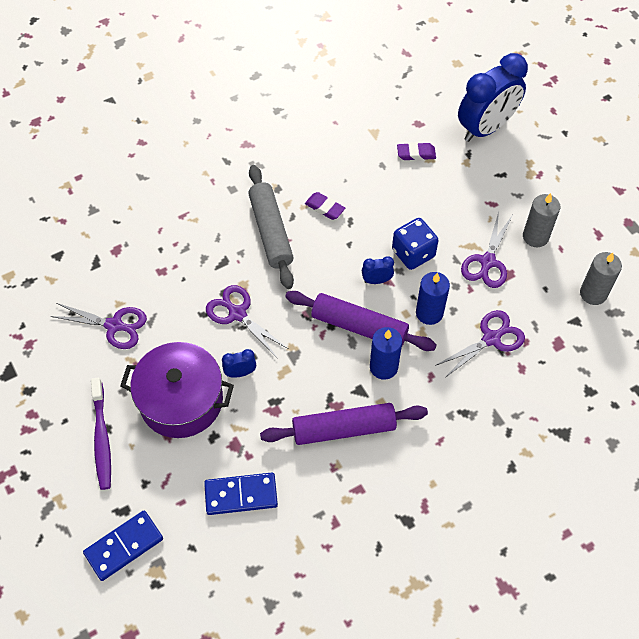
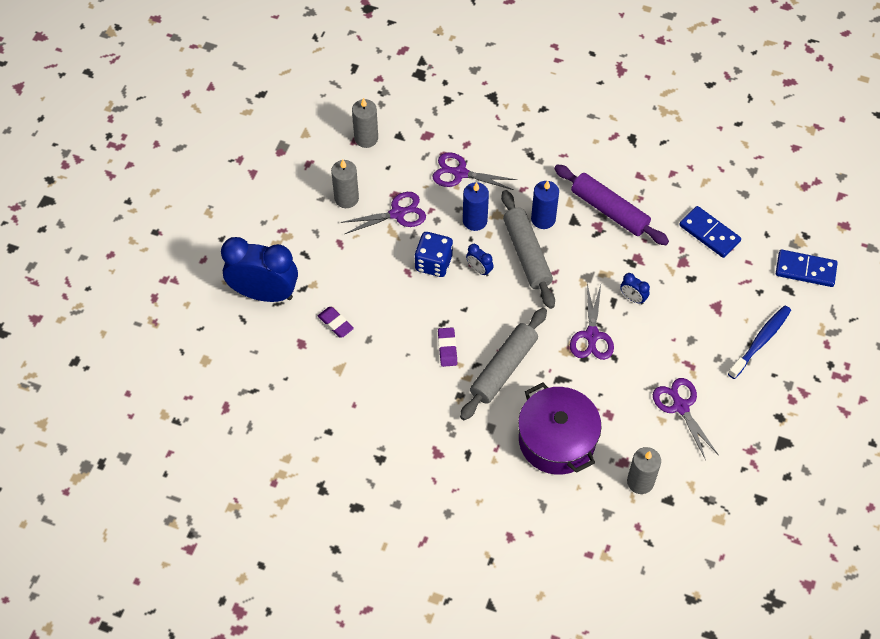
camera: 130 degrees left, 0 degrees up
(90, 248) = (640, 482): none -> grey candle
(102, 438) = (760, 341): purple toothbrush -> blue toothbrush
(181, 400) = (687, 317): purple pot -> purple pot (557, 440)
(359, 326) = (527, 254): purple rolling pin -> grey rolling pin

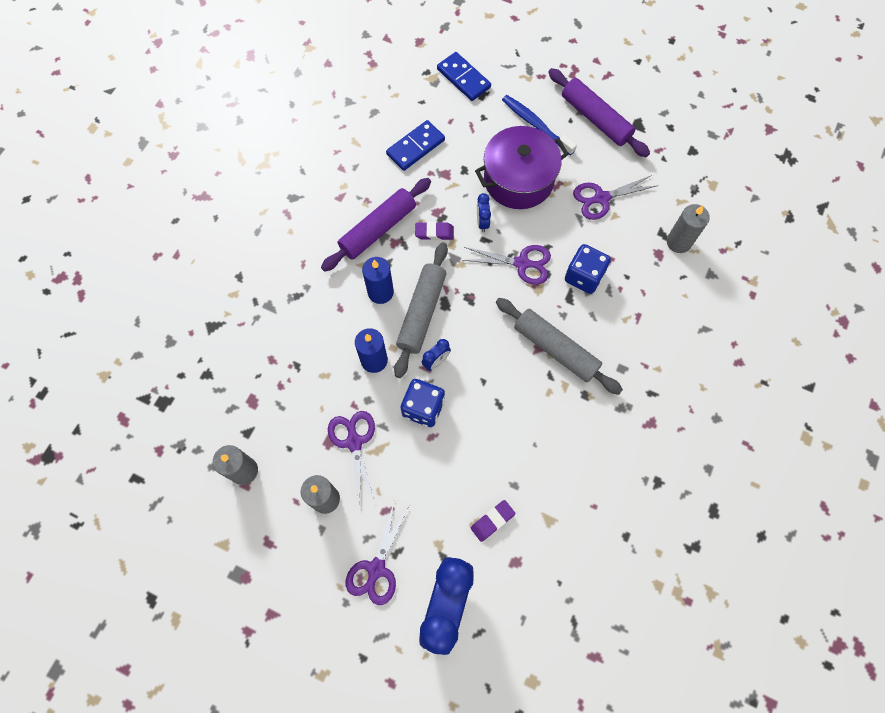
camera: 85 degrees left, 10 degrees up
(447, 348) = (530, 402): purple eraser -> purple eraser (434, 233)
(460, 173) = (309, 370): purple scissors -> purple scissors (376, 569)
(527, 254) = (422, 312): grey rolling pin -> grey rolling pin turned 60 degrees counterclockwise
(557, 440) = (636, 308): purple pot -> purple pot (518, 179)
(585, 391) = (584, 276): none -> blue dice
(632, 298) = (482, 222): blue clock -> blue clock turned 135 degrees clockwise
(781, 399) = (595, 119): none -> purple rolling pin
(805, 270) = (463, 78): blue domino -> blue domino turned 60 degrees counterclockwise

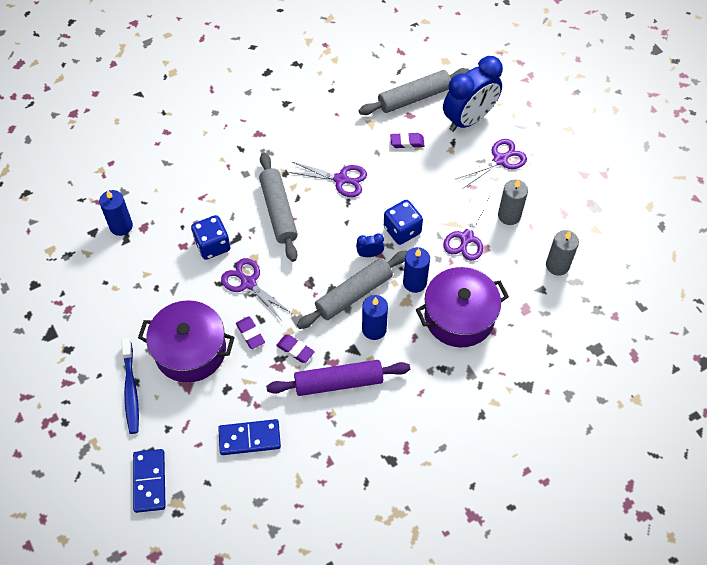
camera: 145 degrees left, 10 degrees down
(311, 352) = (459, 317): none -> purple pot
(482, 222) = (250, 334): blue clock -> purple eraser
(528, 592) = (414, 98): none -> grey rolling pin
(595, 119) = (78, 362): purple rolling pin -> none
(601, 198) = (142, 293): purple scissors -> purple scissors (341, 179)
(678, 242) = (121, 226): grey candle -> blue candle

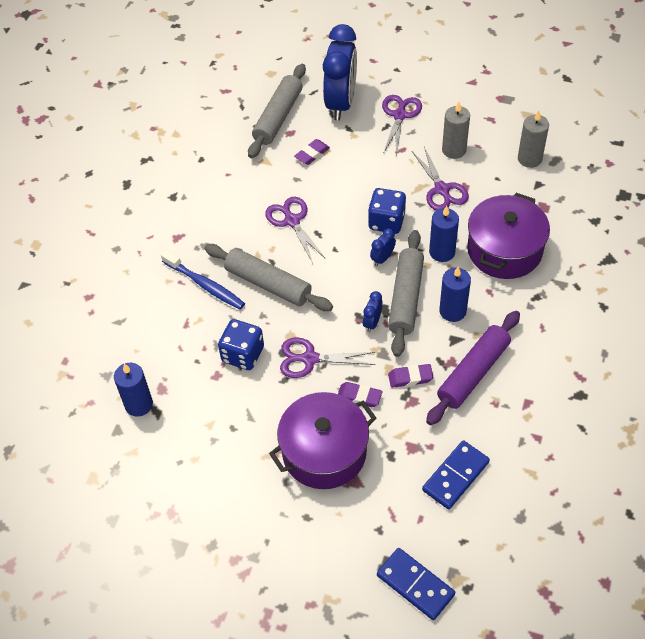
camera: 40 degrees left, 5 degrees down
(131, 390) = (310, 528): blue toothbrush -> blue toothbrush (205, 285)
(313, 292) = (372, 322): none -> blue clock
(341, 179) = (292, 220): purple scissors -> purple scissors turned 90 degrees counterclockwise

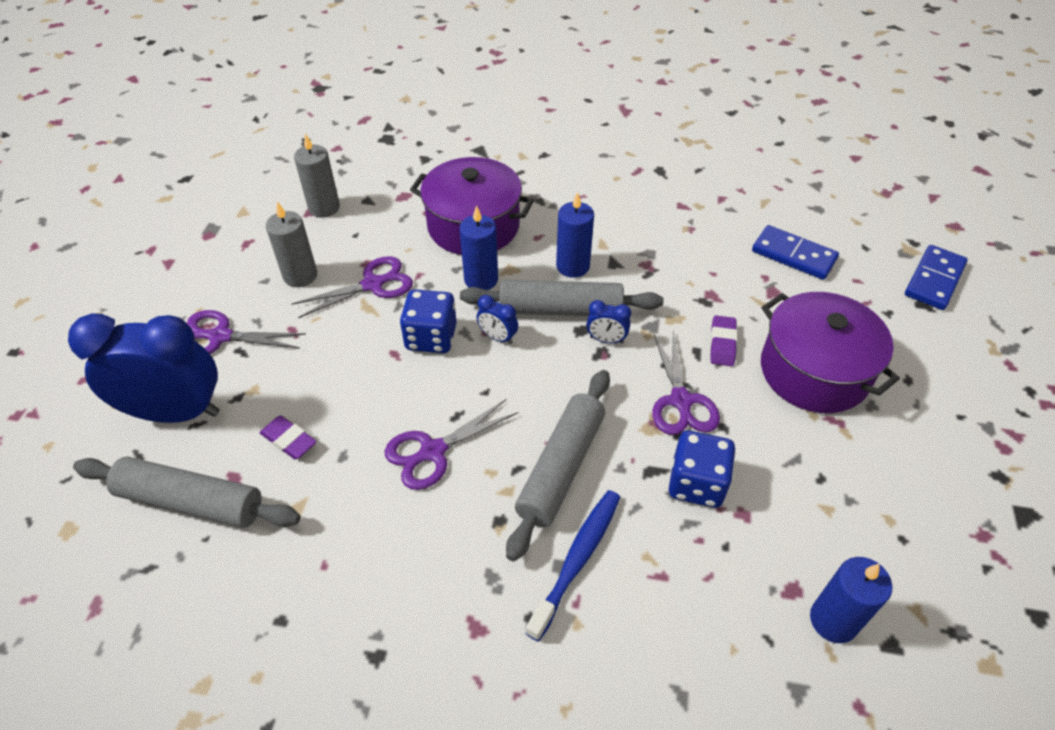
camera: 100 degrees left, 5 degrees down
(410, 378) = (679, 298): purple eraser -> none
(473, 373) = (656, 246): purple rolling pin -> none

